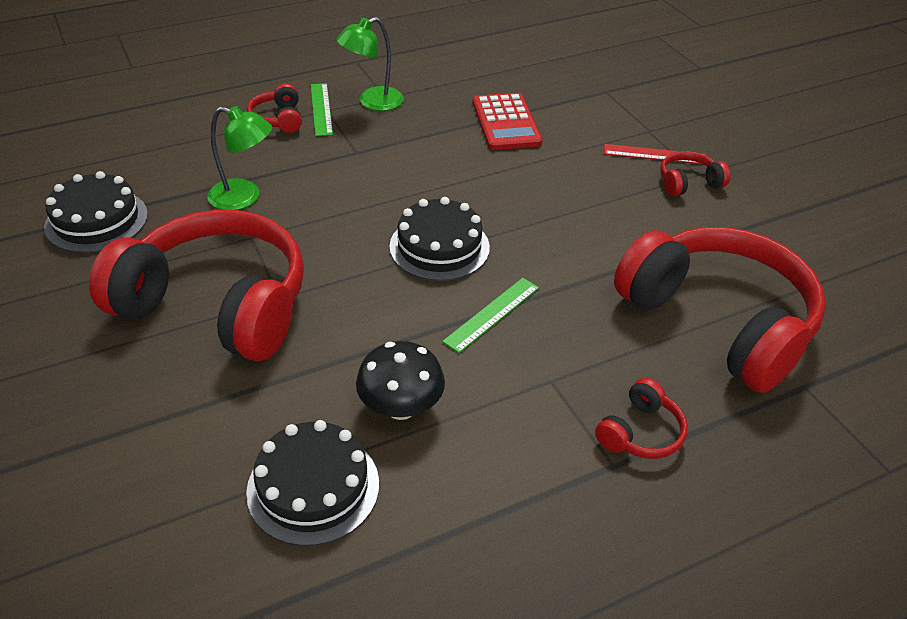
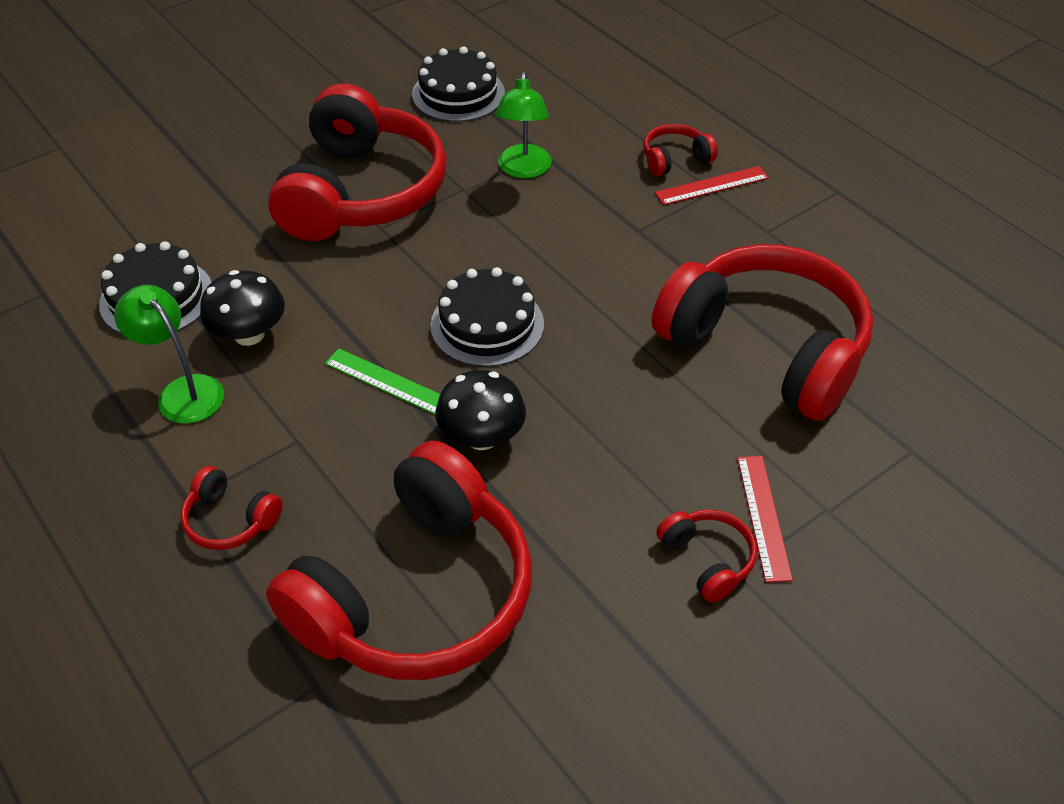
camera: 80 degrees right, 5 degrees up
(321, 109) = (712, 185): green ruler -> red ruler
(372, 102) = (749, 222): green lamp -> green lamp (183, 391)
(506, 122) = (765, 348): red calculator -> red headphones
(566, 267) = (482, 437): none -> black mushroom

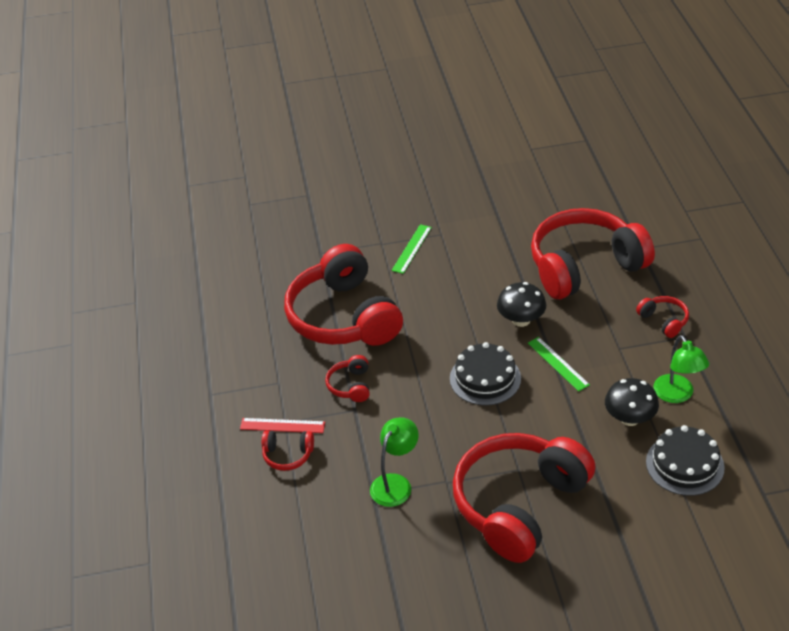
camera: 150 degrees left, 5 degrees down
(458, 94) = (399, 580): black cake -> none
(707, 560) = (449, 241): red headphones -> red headphones (351, 385)
(763, 517) = (412, 249): red ruler -> green ruler

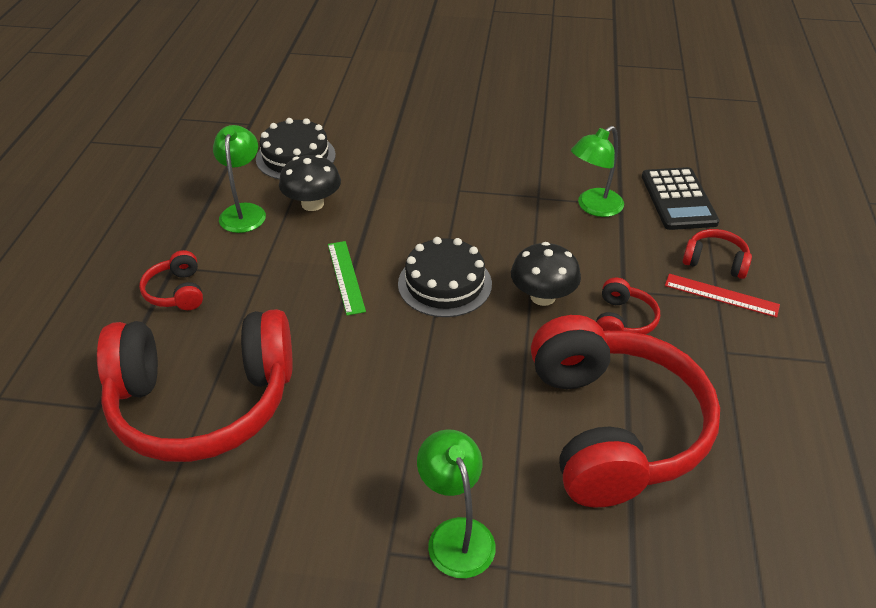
camera: 165 degrees left, 0 degrees up
(323, 515) = (678, 199): none -> black calculator
(412, 249) = (456, 534): green ruler -> green lamp
(519, 505) = (474, 164): red headphones -> none
(521, 320) = (353, 345): black mushroom -> black mushroom (543, 296)

